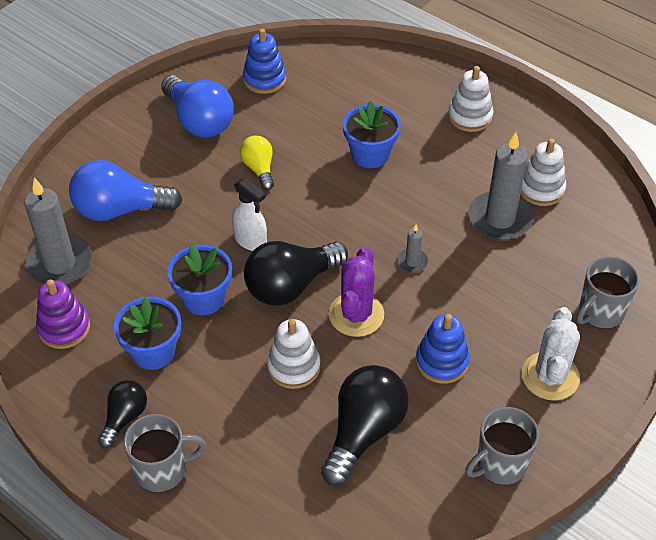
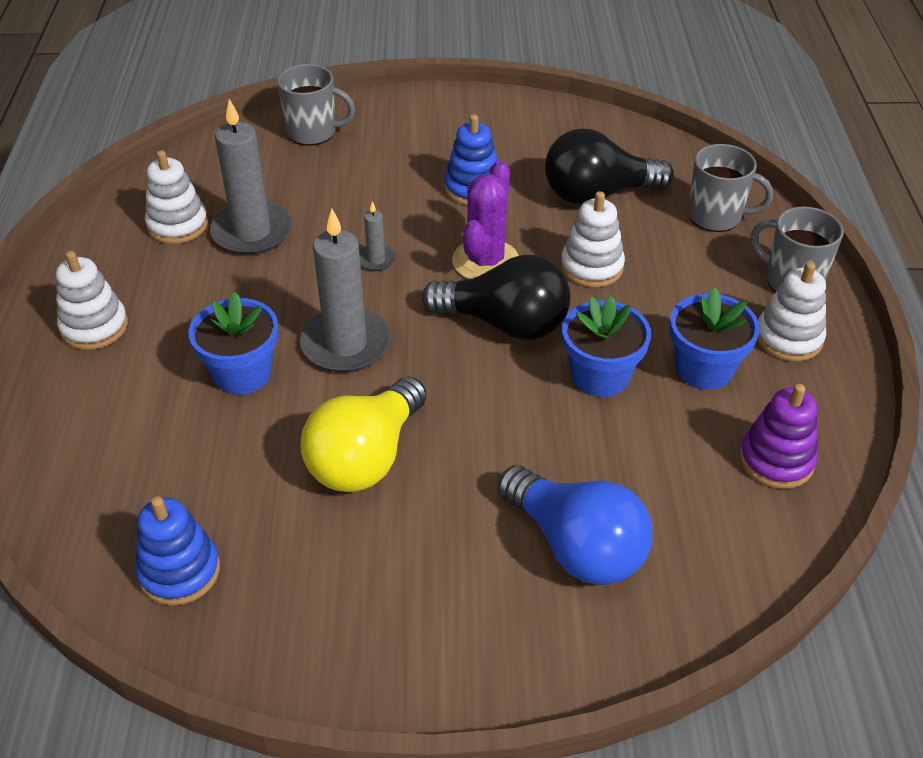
camera: 130 degrees left, 5 degrees down
(60, 264) = (716, 537): grey candle -> grey candle (346, 344)
(124, 418) = (788, 338): black light bulb -> white stacking toy
(199, 121) = (337, 585): blue light bulb -> none
(250, 240) = (483, 391): white spray bottle -> none
(259, 169) = (366, 457): yellow light bulb -> yellow light bulb, size x1.77
(356, 314) = (485, 261): purple cactus -> purple cactus turned 45 degrees counterclockwise
(500, 464) = (531, 120): grey mug -> grey mug (716, 216)
(550, 376) = (416, 130): white cactus -> none

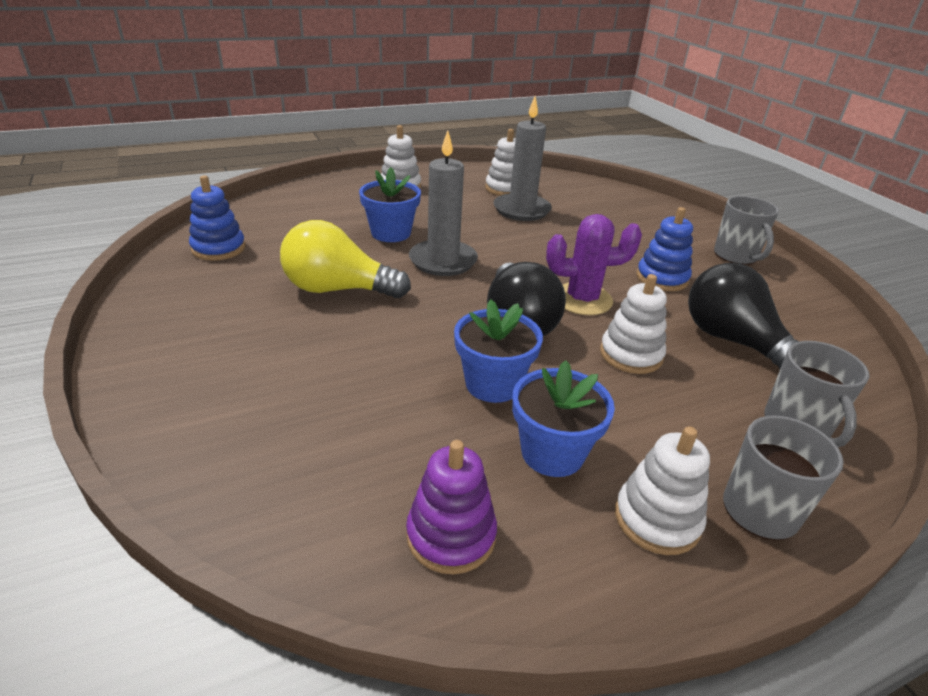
camera: 65 degrees right, 10 degrees down
(313, 132) = (643, 208): grey mug -> grey mug (736, 256)
(376, 260) = (538, 255): grey candle -> none
(576, 546) = (281, 405): blue light bulb -> none

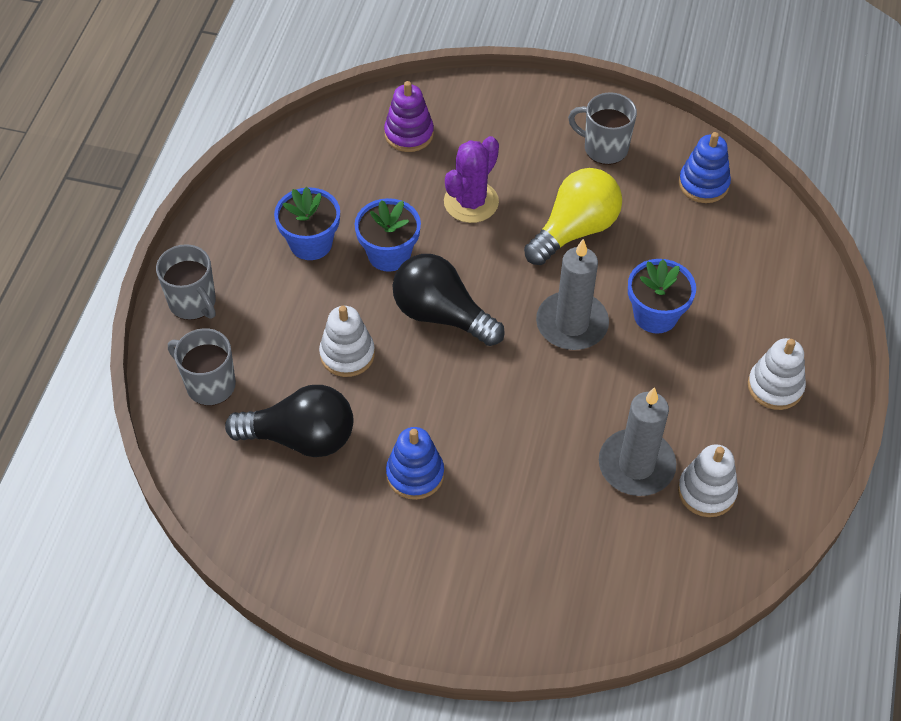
camera: 130 degrees right, 20 degrees up
(451, 535) = (304, 170): purple stacking toy -> purple stacking toy (409, 134)
(582, 299) = (435, 381): purple cactus -> purple cactus (471, 202)
(657, 519) = (232, 254): white stacking toy -> none
(736, 256) = (395, 588): grey mug -> grey mug (604, 148)

